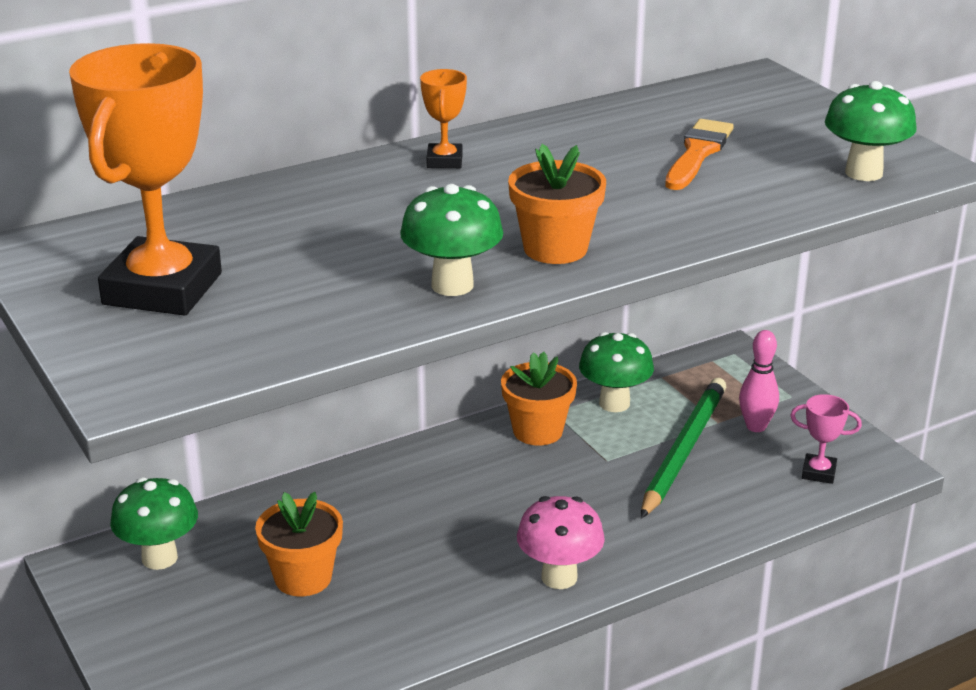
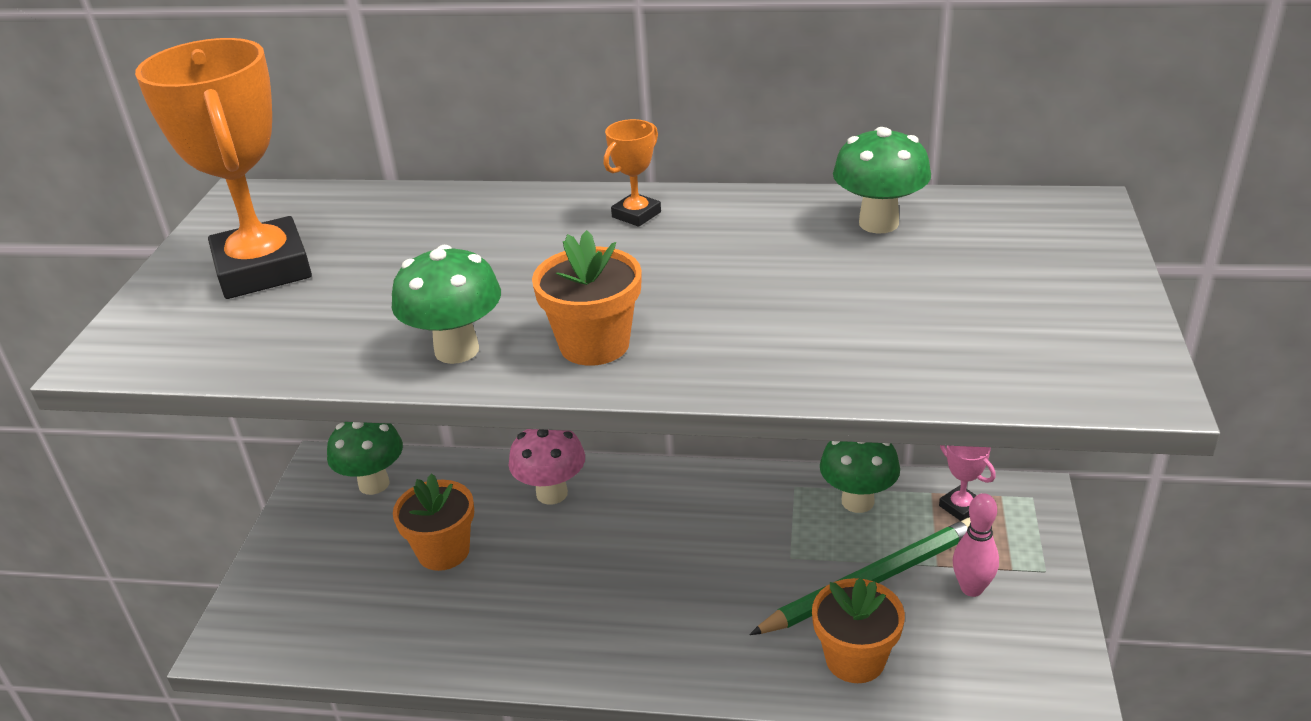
camera: 40 degrees right, 5 degrees up
(162, 289) = (263, 269): orange trophy -> orange trophy turned 75 degrees counterclockwise
(537, 431) = (760, 499): orange flower pot -> orange flower pot (855, 659)
(559, 577) = (627, 657): pink mushroom -> pink mushroom (552, 493)
(697, 153) = (882, 281): orange brush -> none
(818, 472) = (985, 672): pink trophy -> pink trophy (960, 507)
(863, 173) = (1037, 368): green mushroom -> green mushroom (878, 223)

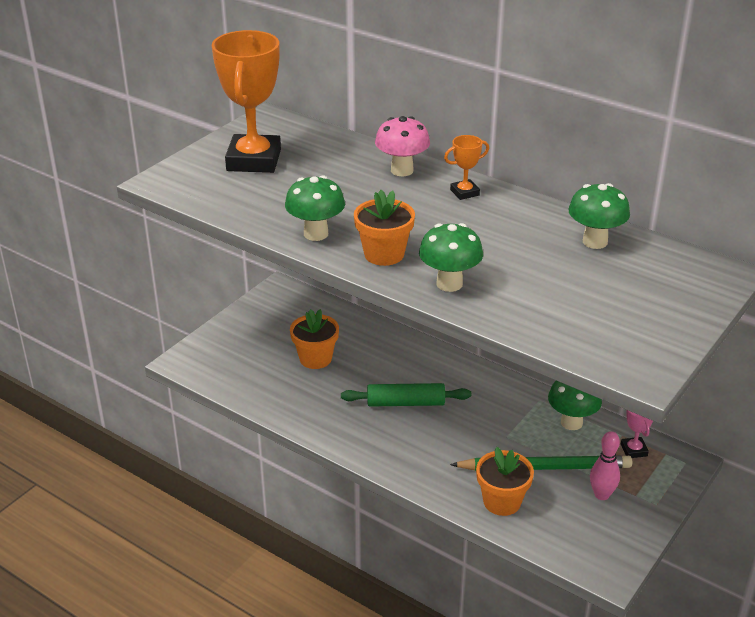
camera: 25 degrees right, 0 degrees up
(374, 484) = (300, 309): green mushroom -> green mushroom (449, 284)
(552, 493) = (394, 350): pink mushroom -> pink mushroom (402, 170)
(619, 565) = (405, 403): none -> green rolling pin

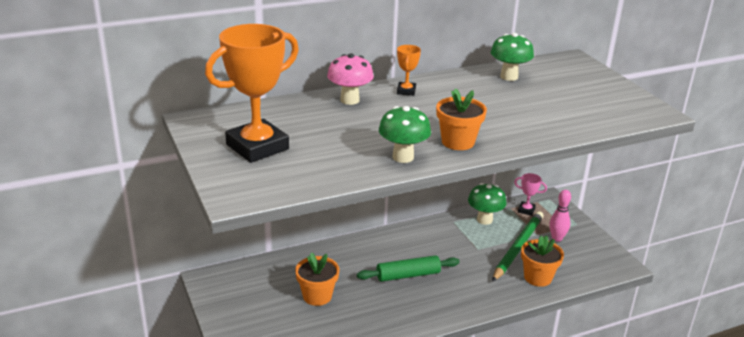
camera: 60 degrees left, 5 degrees down
(254, 160) = (257, 147): orange trophy -> orange trophy turned 75 degrees counterclockwise
(405, 403) = (408, 275): green rolling pin -> green rolling pin turned 45 degrees clockwise
(449, 284) = (517, 133): green mushroom -> none

